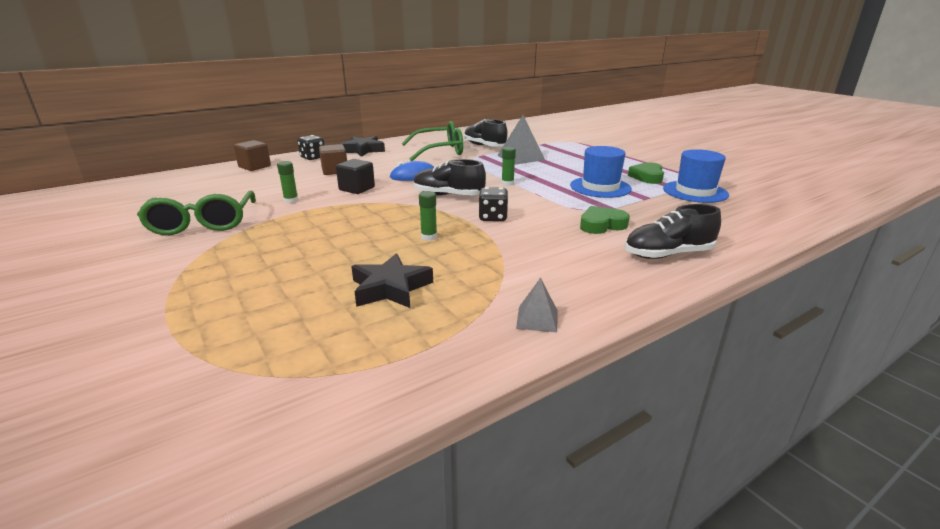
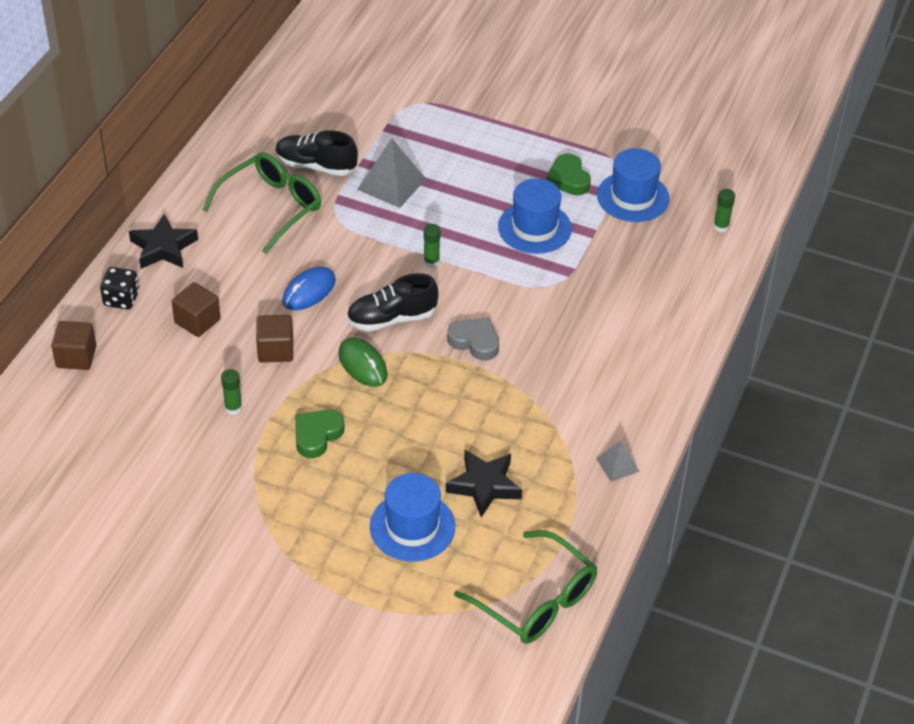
camera: 35 degrees left, 20 degrees up
(203, 223) = (197, 489): green glasses -> green glasses (535, 600)
(293, 290) = (412, 527): none -> blue hat
(357, 189) = (275, 350): black cube -> brown cube
(399, 206) = (362, 364): none -> green mouse
(429, 237) = (446, 403): green glue stick -> green glue stick (721, 227)
(493, 217) = (475, 342): black dice -> grey heart
(601, 225) = (583, 309): green heart -> green heart (317, 435)
(668, 254) = (663, 334): black shoe -> none

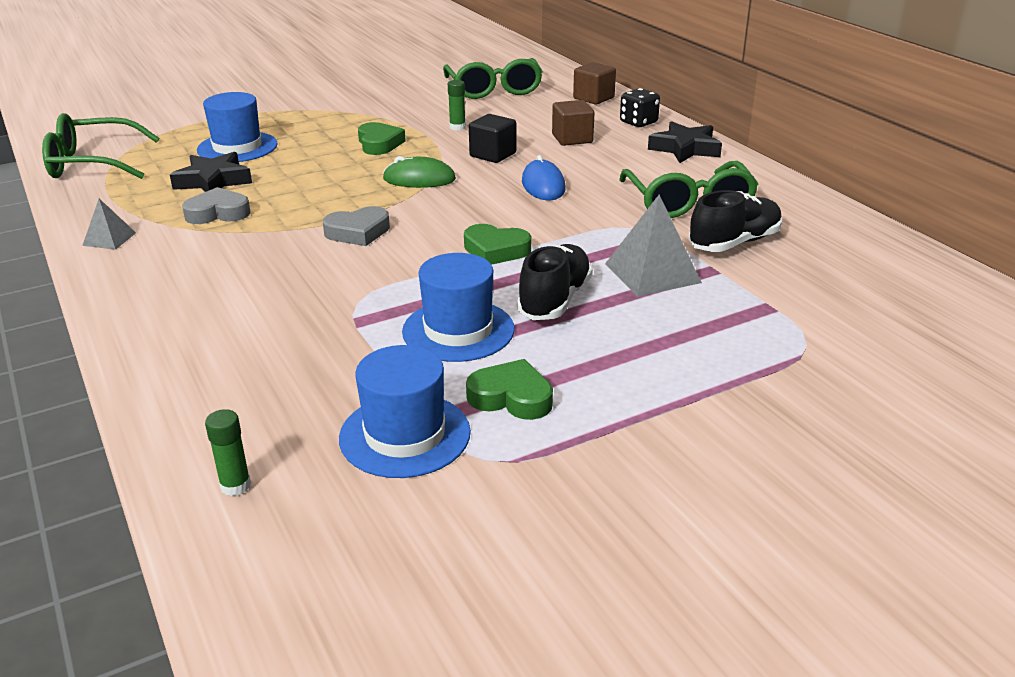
camera: 130 degrees right, 15 degrees down
(106, 442) = (494, 89): none -> green glasses
(275, 350) = (493, 155): brown cube -> black cube
(392, 318) = (451, 207): black shoe -> black shoe (555, 300)
(431, 262) = (496, 250): green glue stick -> green heart
(526, 438) = (218, 213): none -> grey heart

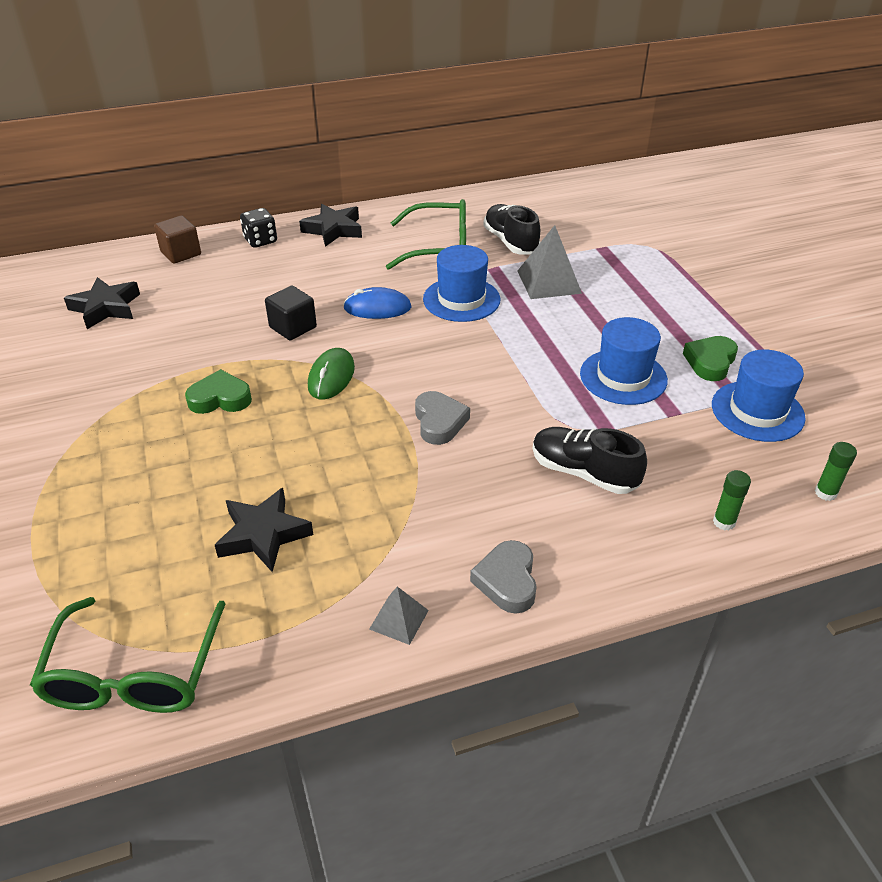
camera: 80 degrees left, 10 degrees up
(218, 213) = (359, 525): grey heart -> grey heart (507, 581)
(237, 147) = (161, 517): blue hat -> blue hat (461, 299)
(457, 127) = (205, 342): green glue stick -> green glue stick (724, 522)
(494, 89) = (106, 308): green glasses -> black star
(496, 250) = (496, 346): green heart -> none
(555, 300) = (583, 328): black shoe -> black shoe (583, 473)
(572, 139) = (279, 279): brown cube -> none

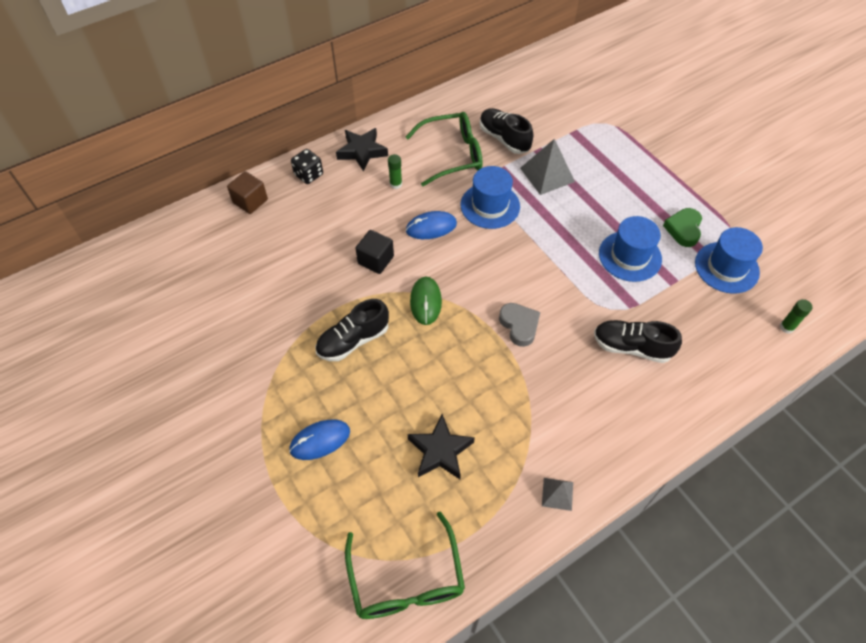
camera: 15 degrees left, 15 degrees up
(106, 308) = (219, 271): black star -> none
(118, 491) = (320, 440): none -> blue mouse
(220, 398) = (353, 340): green heart -> black shoe
(507, 581) = (613, 447): grey heart -> none
(724, 522) = (731, 366): green glue stick -> green glue stick (396, 184)

